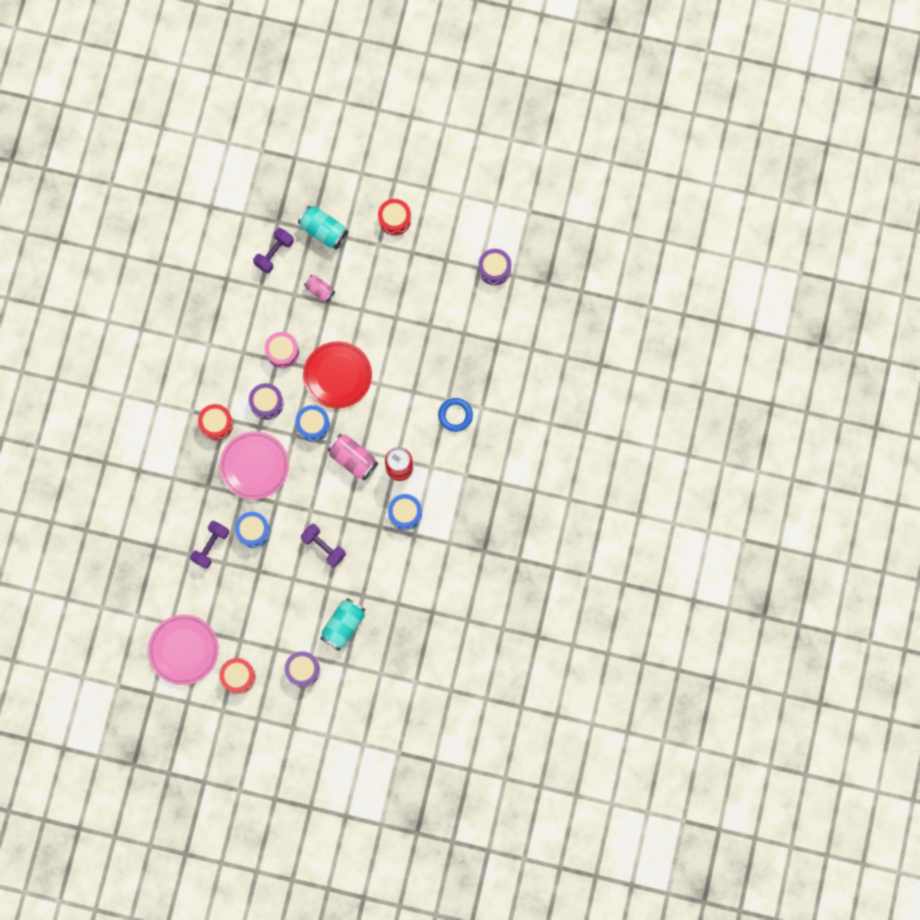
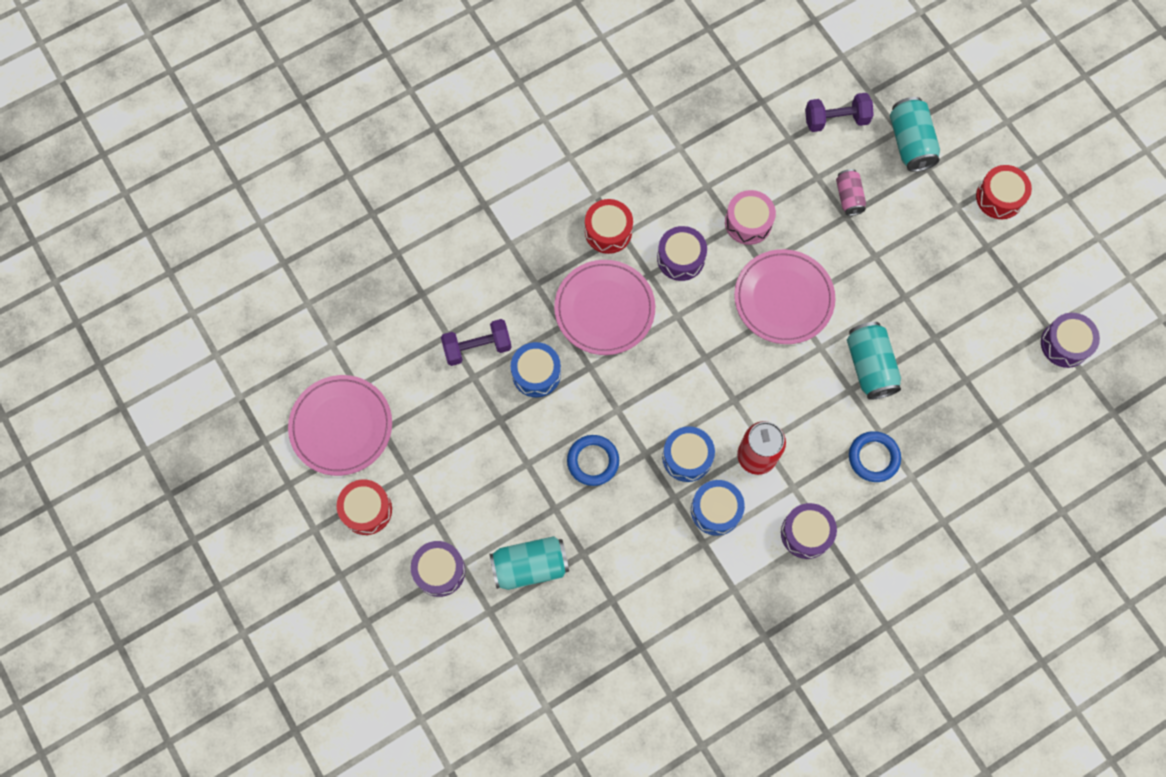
camera: 45 degrees right, 5 degrees down
(313, 425) = (707, 324): blue drum -> blue drum (687, 457)
(323, 547) = (593, 461): purple dumbbell -> blue ring
(337, 375) = (783, 298): red plate -> pink plate
(353, 459) = (715, 399): pink can -> none
(411, 370) = (870, 366): none -> turquoise can
(457, 483) = (806, 533): none -> purple drum

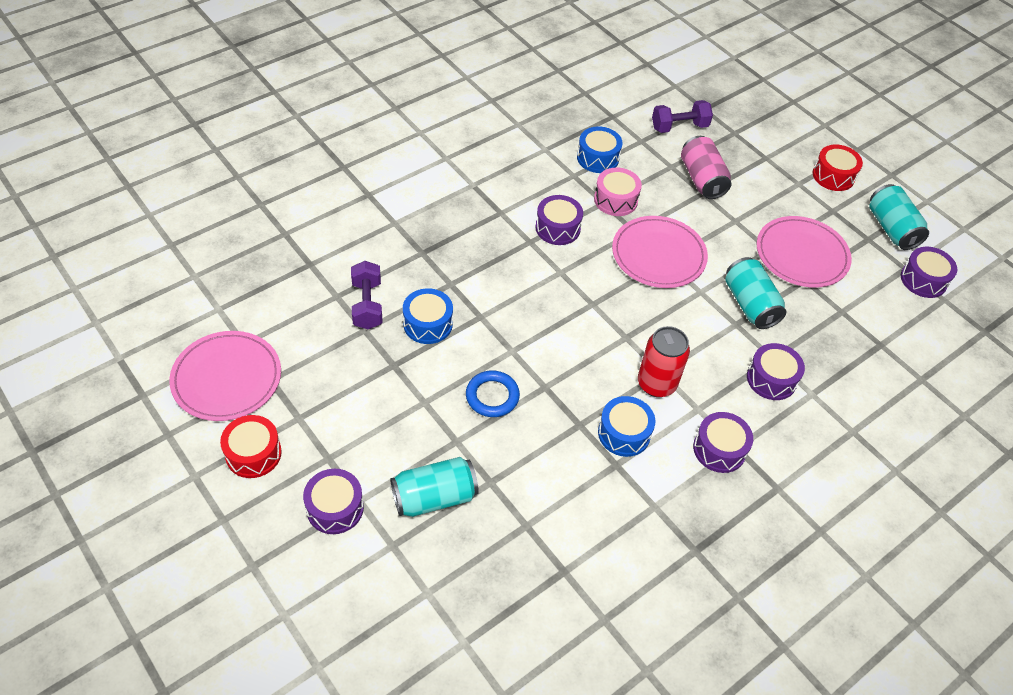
camera: 10 degrees left, 20 degrees down
(477, 347) = (367, 305): purple dumbbell -> purple dumbbell turned 75 degrees counterclockwise
(604, 309) = (490, 269): pink plate -> pink plate (801, 255)
(608, 231) = (487, 210): red drum -> none
(687, 457) = (587, 388): blue drum -> blue drum (597, 158)
(848, 197) = (702, 179): pink can -> pink can, size x1.61
(873, 457) = (771, 379): blue ring -> purple drum
(910, 143) = (747, 141): turquoise can -> turquoise can (891, 228)

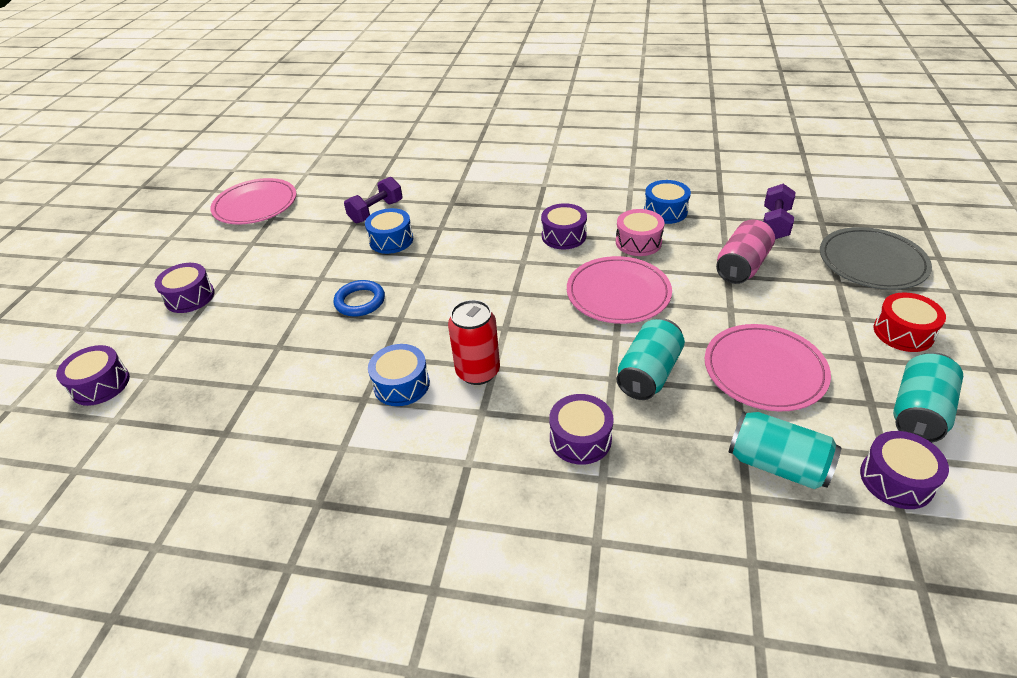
camera: 55 degrees right, 10 degrees down
(253, 454) = (206, 245): red drum -> none
(434, 497) = (238, 330): turquoise can -> turquoise can (777, 465)
(679, 127) = (775, 224): purple dumbbell -> purple dumbbell turned 75 degrees clockwise
(719, 449) = (452, 452): purple drum -> purple drum (101, 385)
(765, 128) = (872, 262): none -> grey plate

